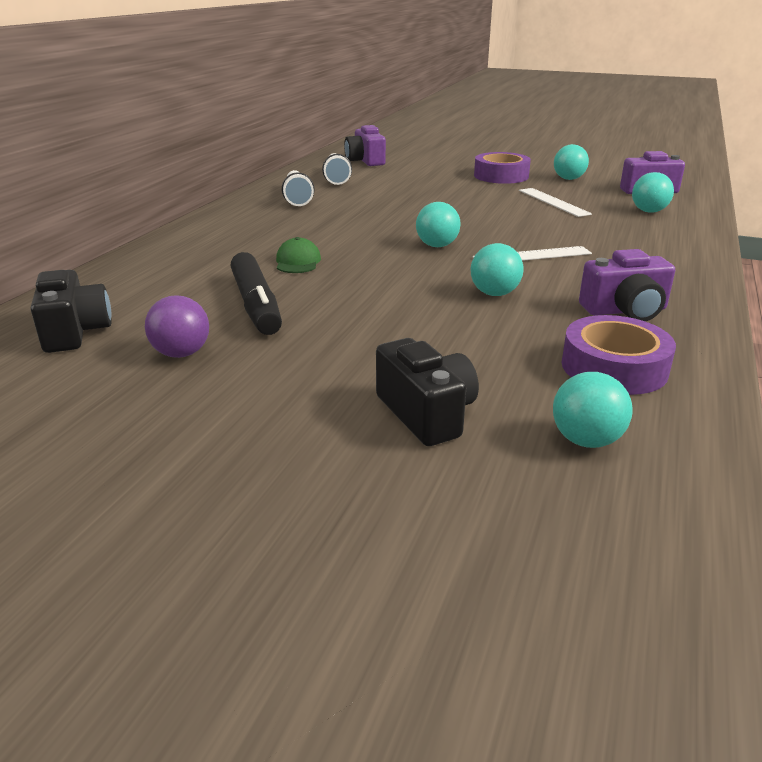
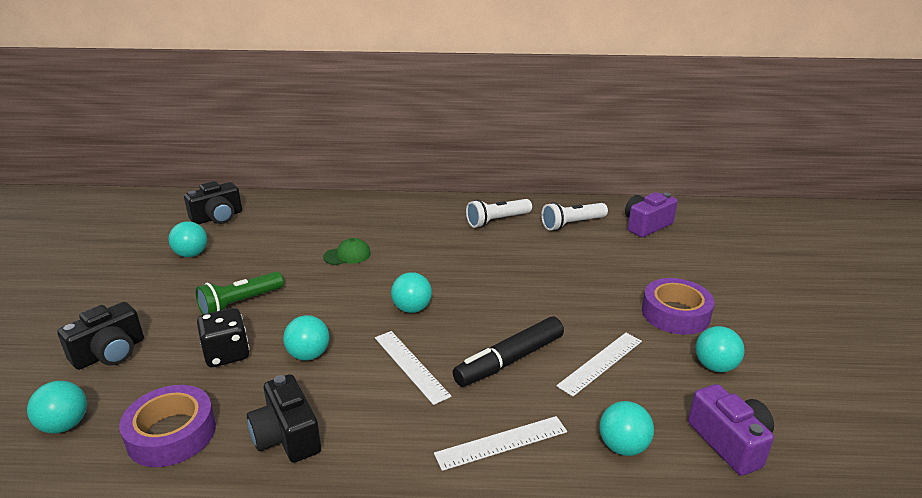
camera: 70 degrees right, 0 degrees up
(181, 353) = (191, 254): purple ball -> turquoise ball
(256, 305) = (264, 259): black marker -> black marker (509, 360)
(360, 323) = (240, 303): none -> green flashlight
(471, 334) = (227, 354): none -> black dice
(625, 311) = (287, 436): purple camera -> black camera
(641, 240) = (501, 442): none -> white ruler

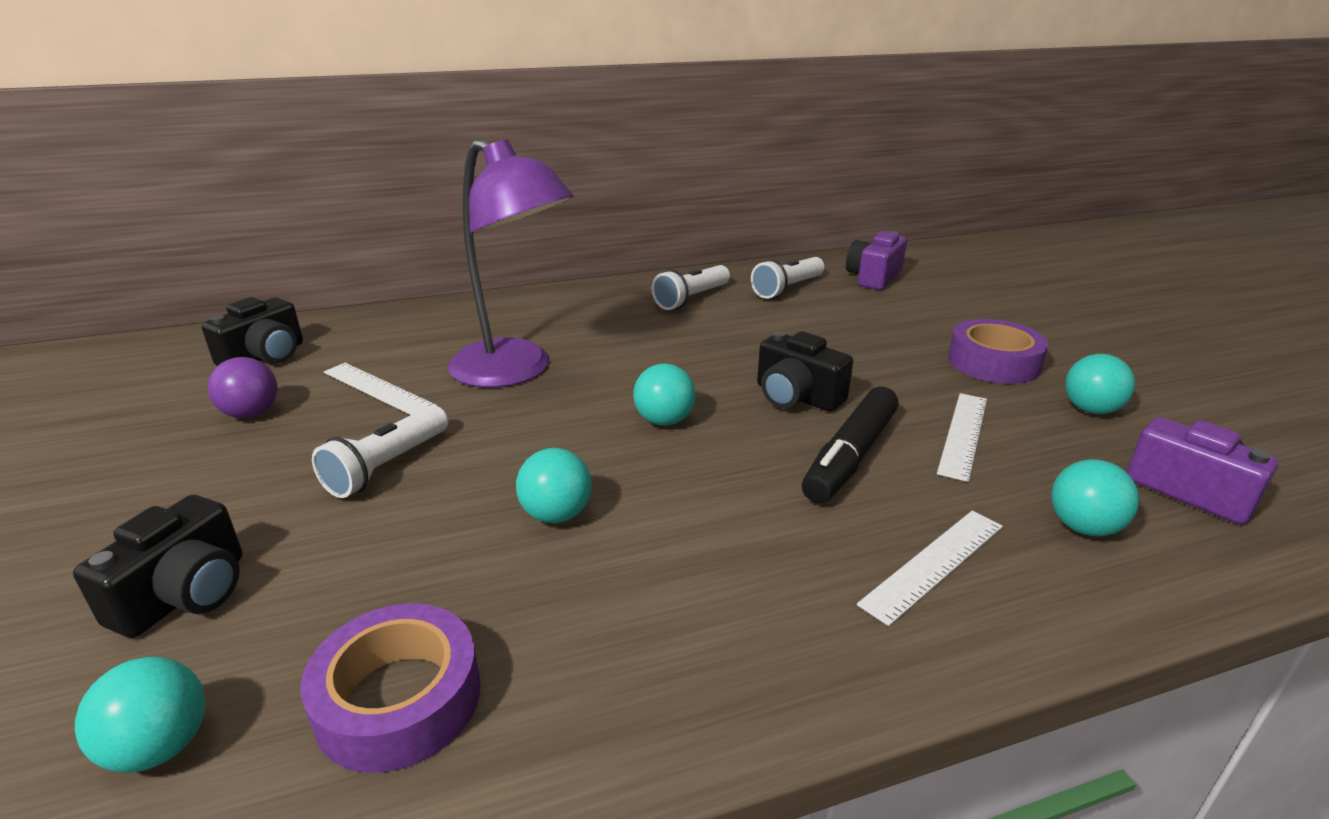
camera: 20 degrees left, 0 degrees up
(191, 254) = (251, 413): turquoise ball -> purple ball
(227, 354) = (415, 544): black dice -> none
(240, 303) = (387, 466): green flashlight -> white flashlight
(287, 436) = (611, 644): black camera -> black camera (796, 397)
(347, 255) = (515, 371): green cap -> purple lamp
(410, 366) = (723, 494): white ruler -> white ruler (378, 389)

